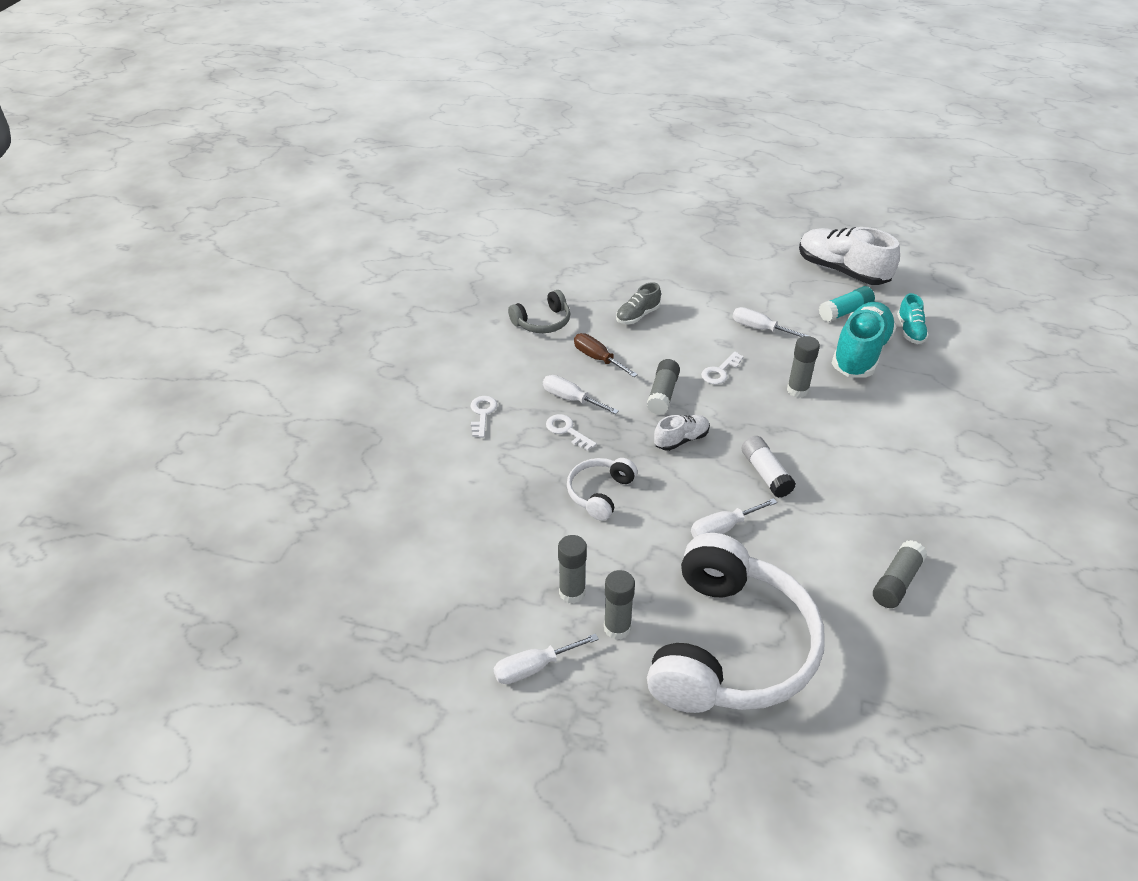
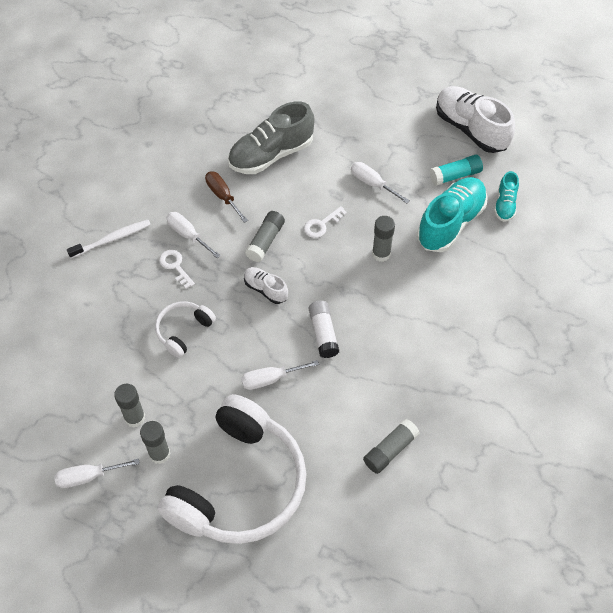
camera: 10 degrees right, 15 degrees up
(482, 414) = (112, 239): white key -> white toothbrush
(542, 322) = (187, 150): grey headphones -> none
(637, 315) = (271, 154): grey shoe -> grey shoe, size x1.94
(681, 440) = (265, 289): white shoe -> white shoe turned 120 degrees counterclockwise

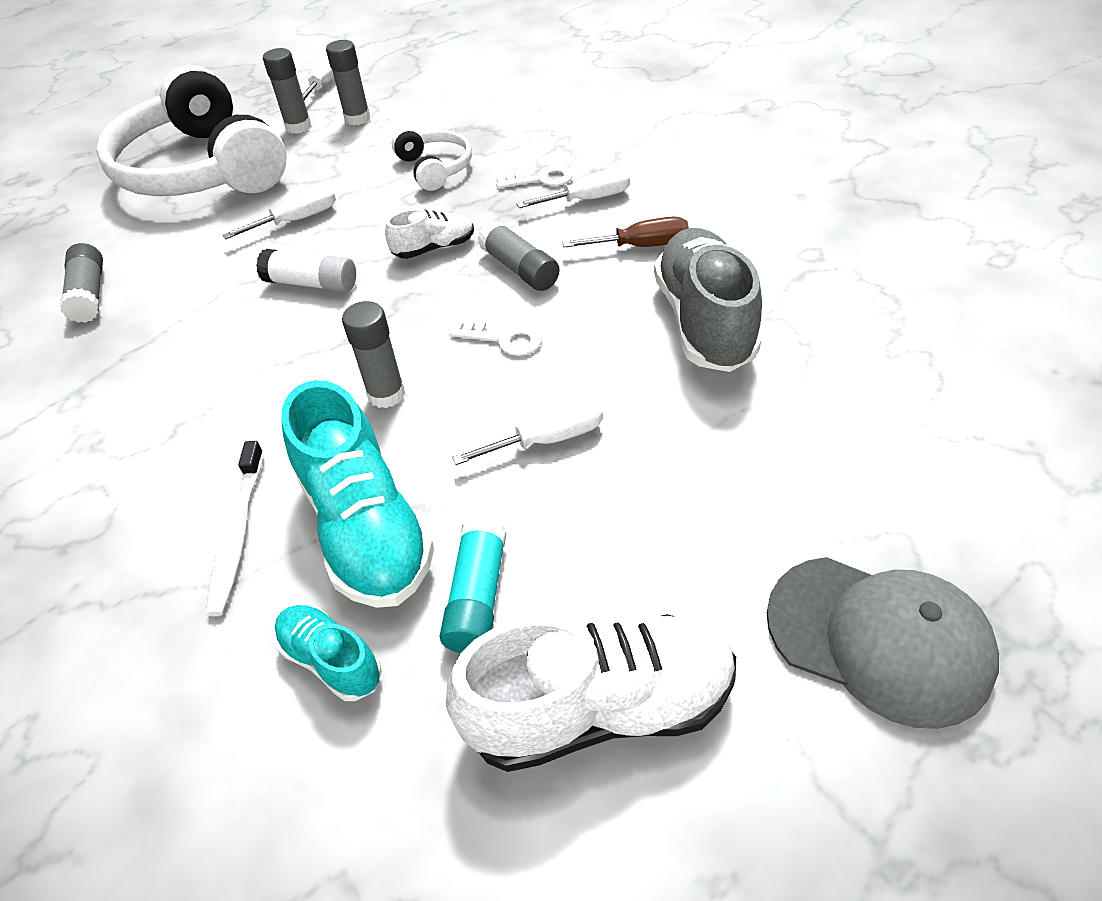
camera: 120 degrees right, 10 degrees down
(112, 239) = (627, 138): white toothbrush -> white toothbrush (238, 533)
(270, 379) = (297, 220): white screwdriver -> white screwdriver turned 45 degrees clockwise
(322, 225) = (504, 339): white key -> white key turned 120 degrees clockwise
(403, 71) = (879, 638): none -> grey cap

